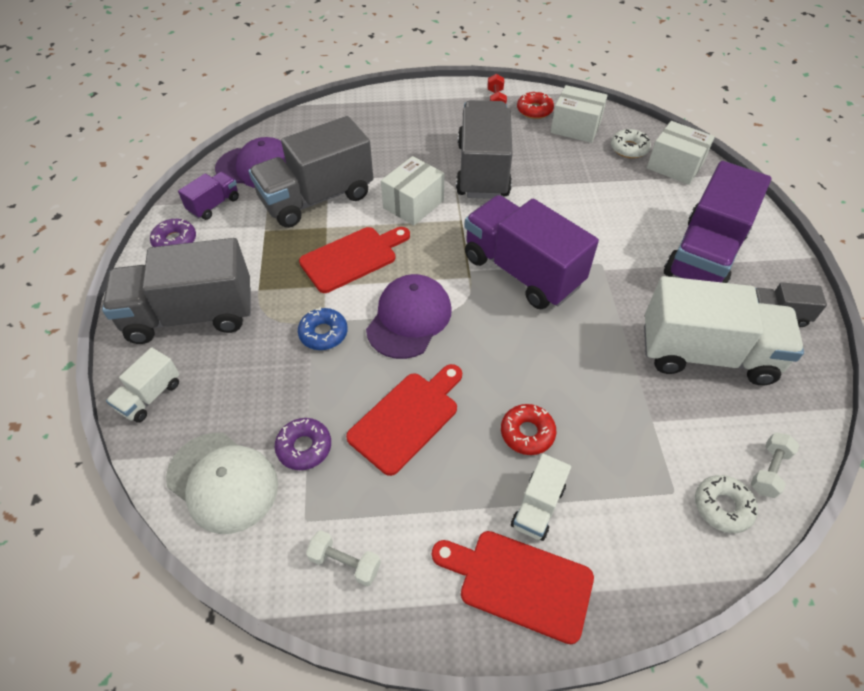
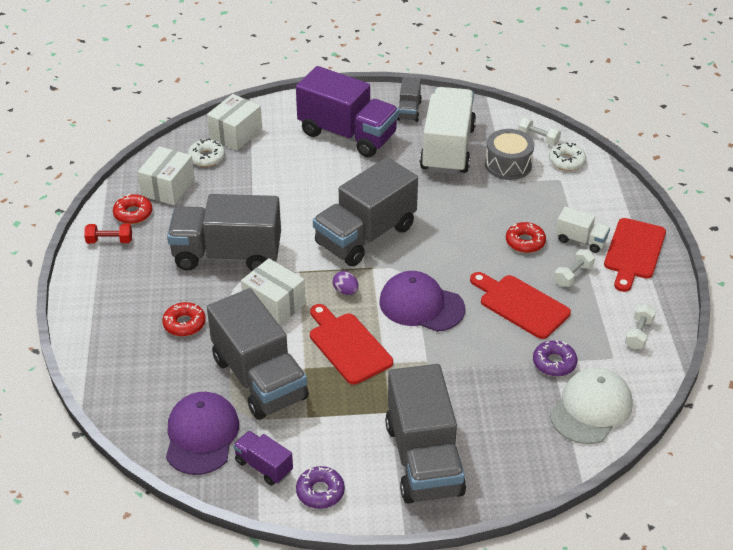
camera: 90 degrees left, 10 degrees down
(150, 396) = (518, 472): white truck -> none
(323, 333) = (440, 360): blue donut -> none
(390, 150) = (184, 324): none -> red donut
(432, 255) = (345, 291): none -> purple egg
(464, 487) = (573, 275): none -> white dumbbell
(522, 271) = (365, 236): purple truck -> grey truck
(692, 424) = (508, 165): none -> grey drum

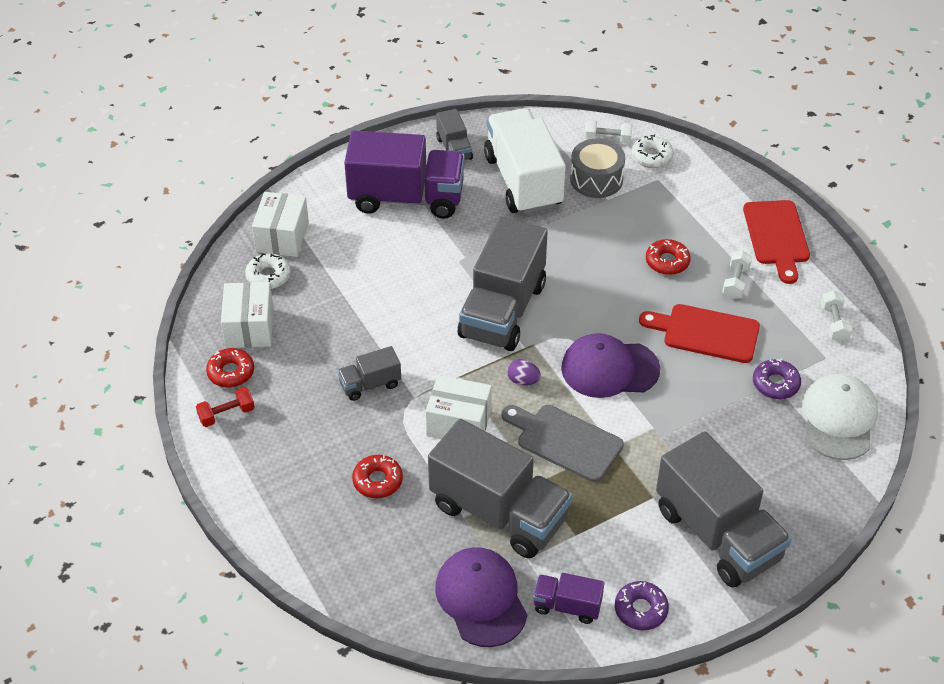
camera: 25 degrees left, 5 degrees up
(227, 255) = (370, 384): grey truck -> grey truck, size x0.47
(348, 346) = (565, 441): red cutting board -> grey cutting board
(581, 240) = (719, 241): white truck -> none

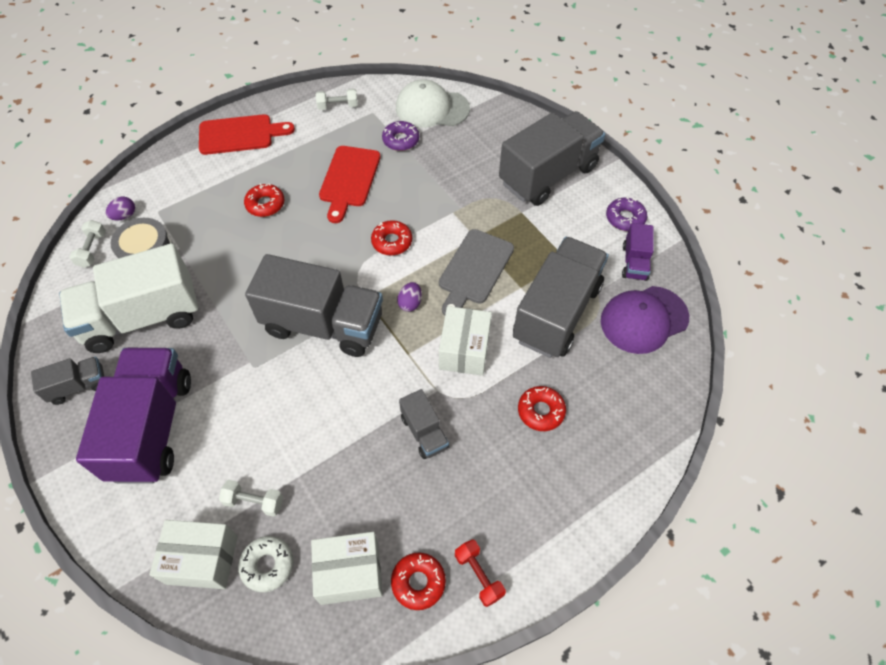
camera: 95 degrees left, 10 degrees up
(609, 369) = (392, 242): purple cap -> red donut
(652, 156) = (124, 216): white donut -> purple egg
(735, 282) = (292, 161): white dumbbell -> white dumbbell (254, 502)

